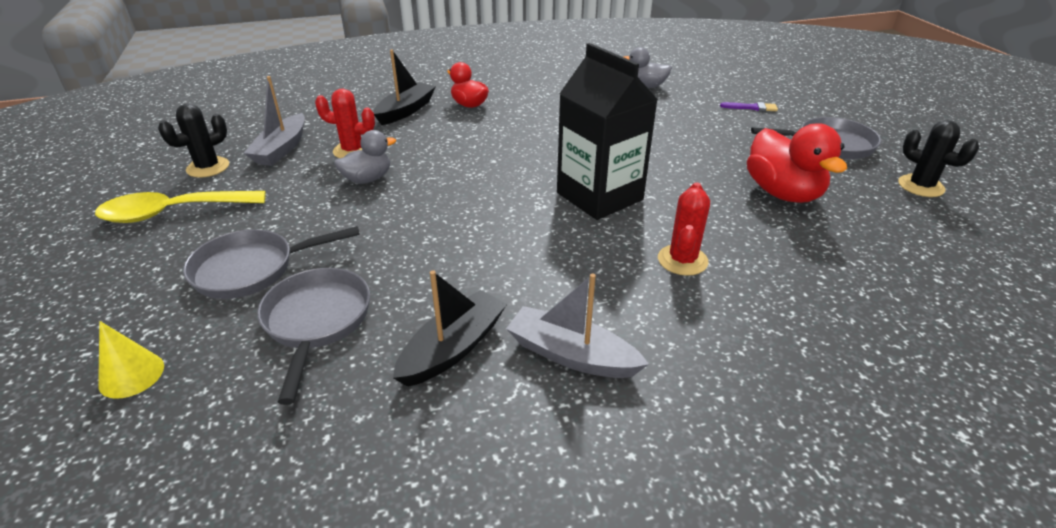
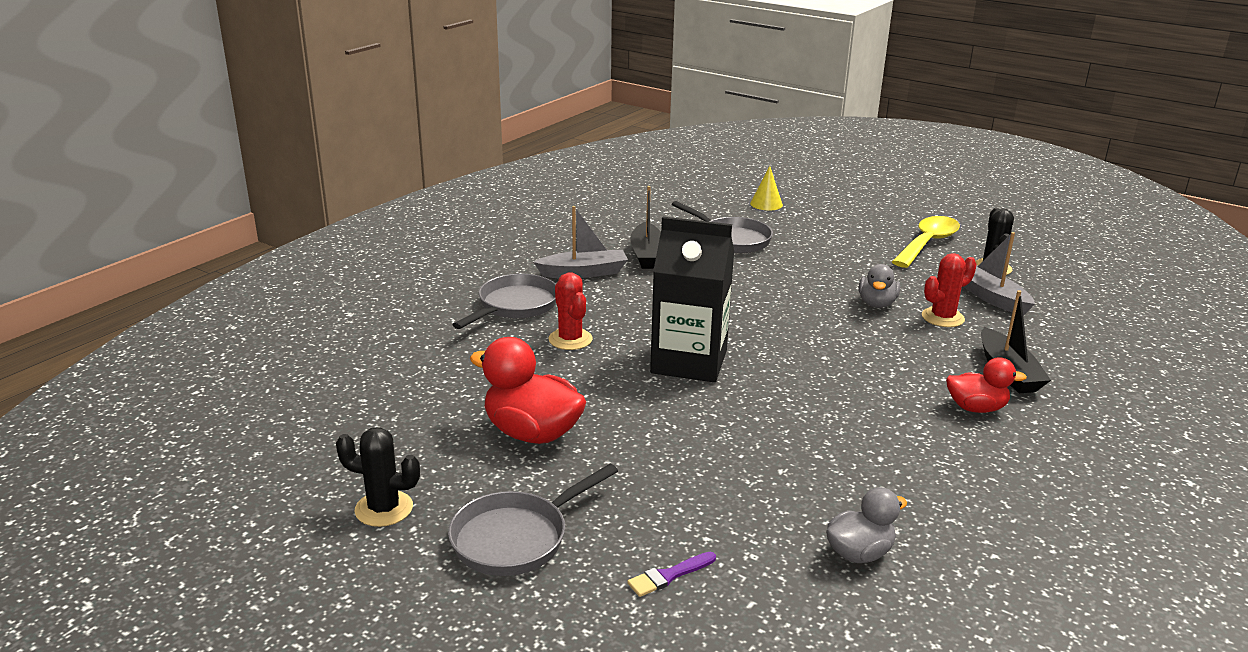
camera: 140 degrees right, 10 degrees down
(251, 269) = (813, 242): grey pan -> grey pan (515, 306)

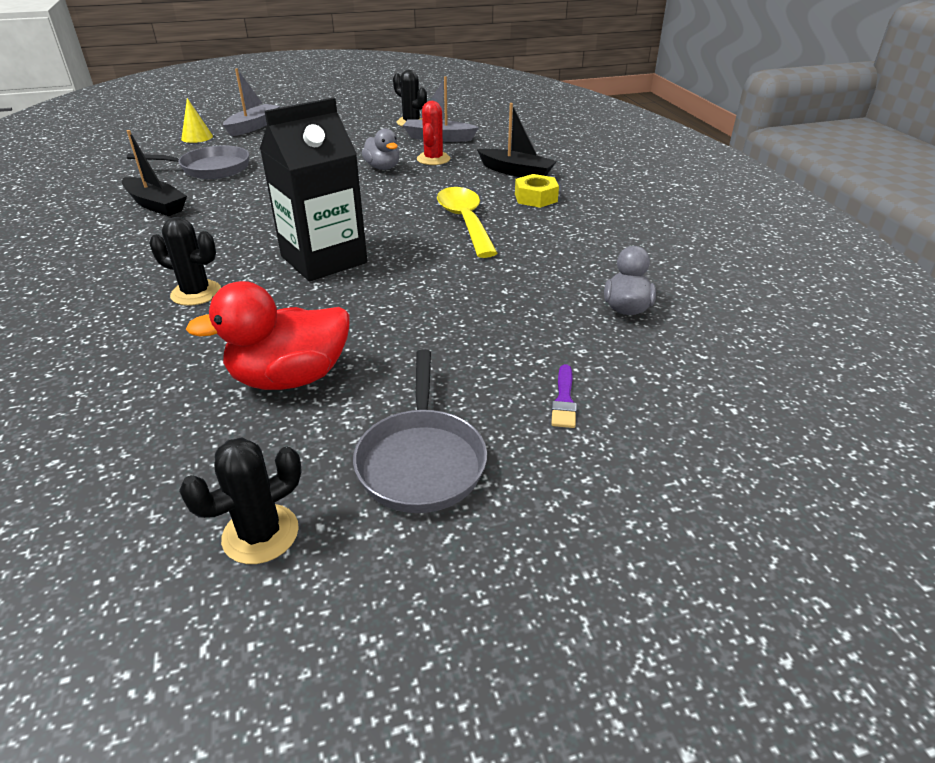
camera: 50 degrees left, 10 degrees up
(515, 306) = (92, 295): grey pan -> none
(570, 339) = (196, 293): red cactus -> black cactus
(584, 273) = (118, 240): grey boat -> grey boat (253, 126)
(927, 243) = (351, 123): yellow spoon -> yellow spoon (465, 221)
(976, 408) = (535, 198): red duck -> yellow nut

